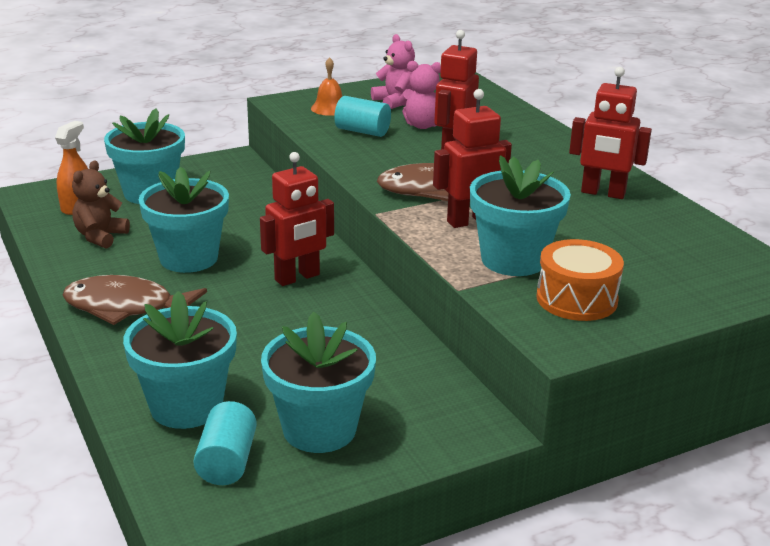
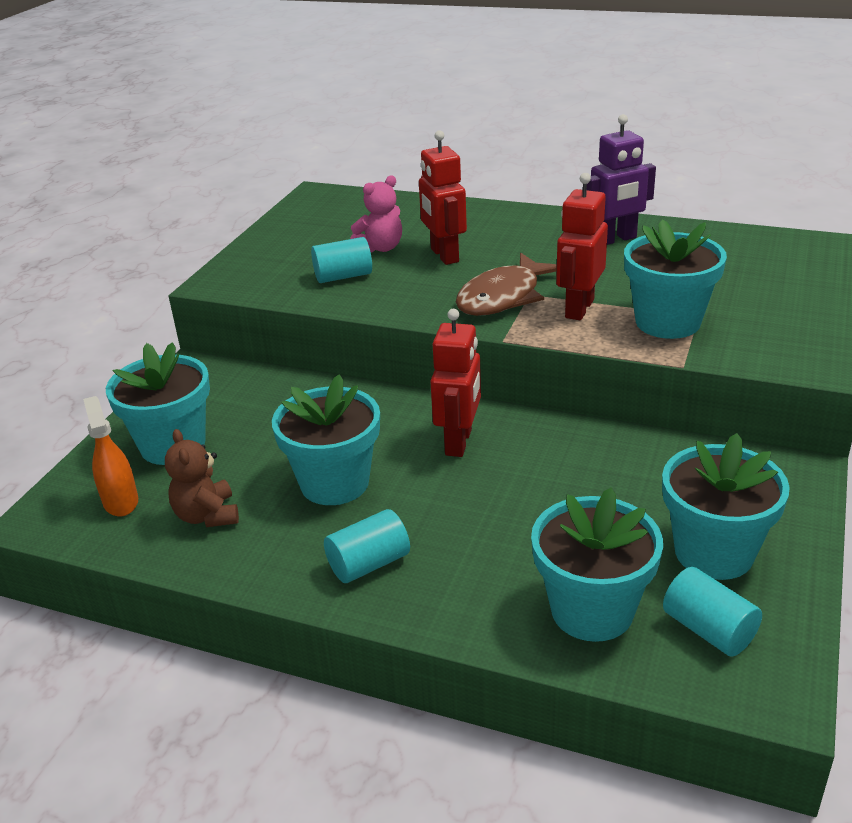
camera: 40 degrees left, 5 degrees up
(126, 307) = (369, 564): brown fish -> turquoise cylinder
(329, 108) = (270, 269): orange bell -> none
(395, 102) = (315, 238): pink teddy bear -> none
(576, 299) = (761, 327): orange drum -> none
(603, 193) = (615, 239): red robot -> purple robot

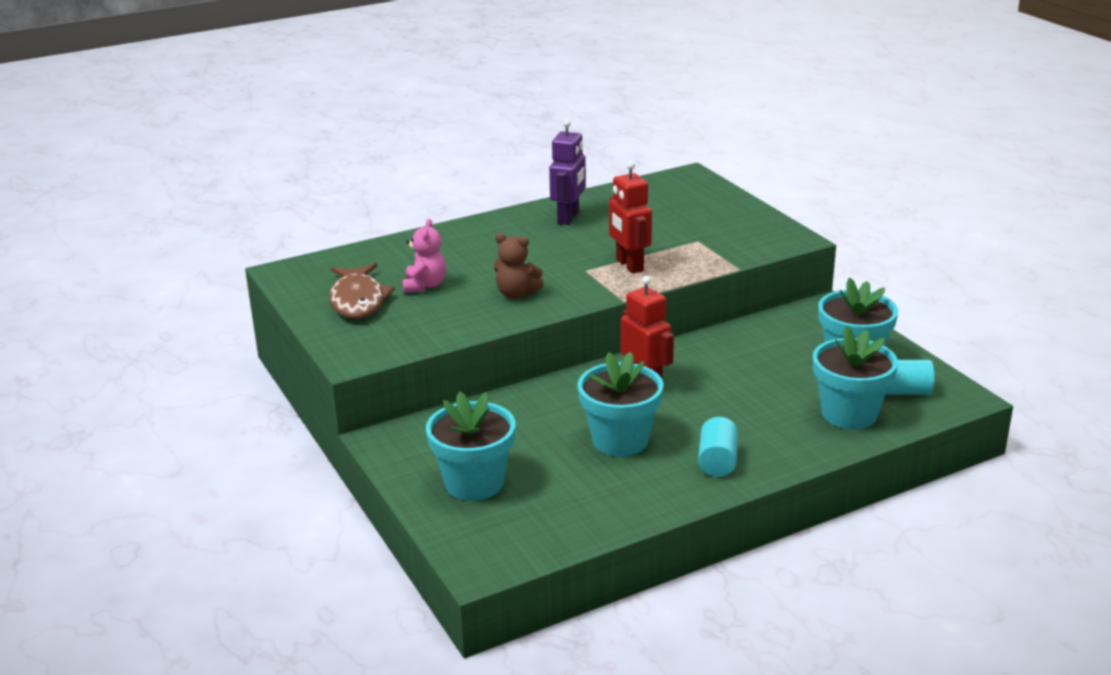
camera: 50 degrees left, 5 degrees down
(121, 501) = (512, 527): orange spray bottle -> none
(207, 515) = (582, 499): brown teddy bear -> brown teddy bear (516, 294)
(343, 276) = (440, 313): turquoise cylinder -> none
(444, 255) = (481, 272): red robot -> none
(503, 297) = (573, 278): brown fish -> brown fish (358, 300)
(667, 322) = (689, 251): turquoise flower pot -> none

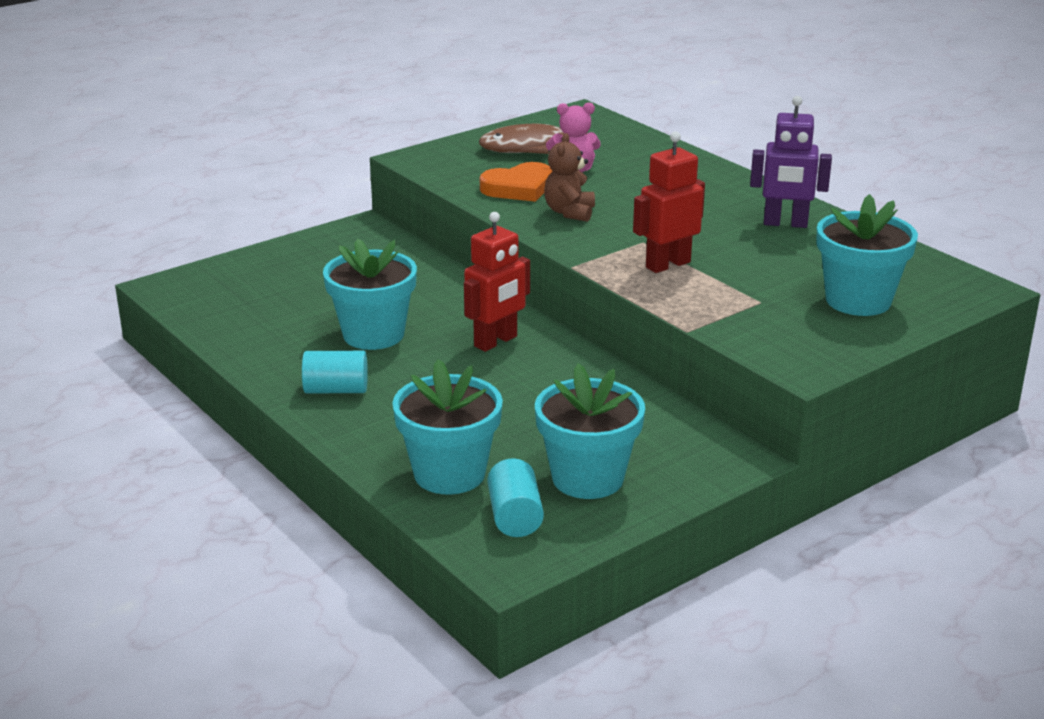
camera: 80 degrees right, 0 degrees up
(453, 312) = (519, 188): none -> orange heart
(474, 483) = (293, 272): turquoise flower pot -> turquoise flower pot (858, 300)

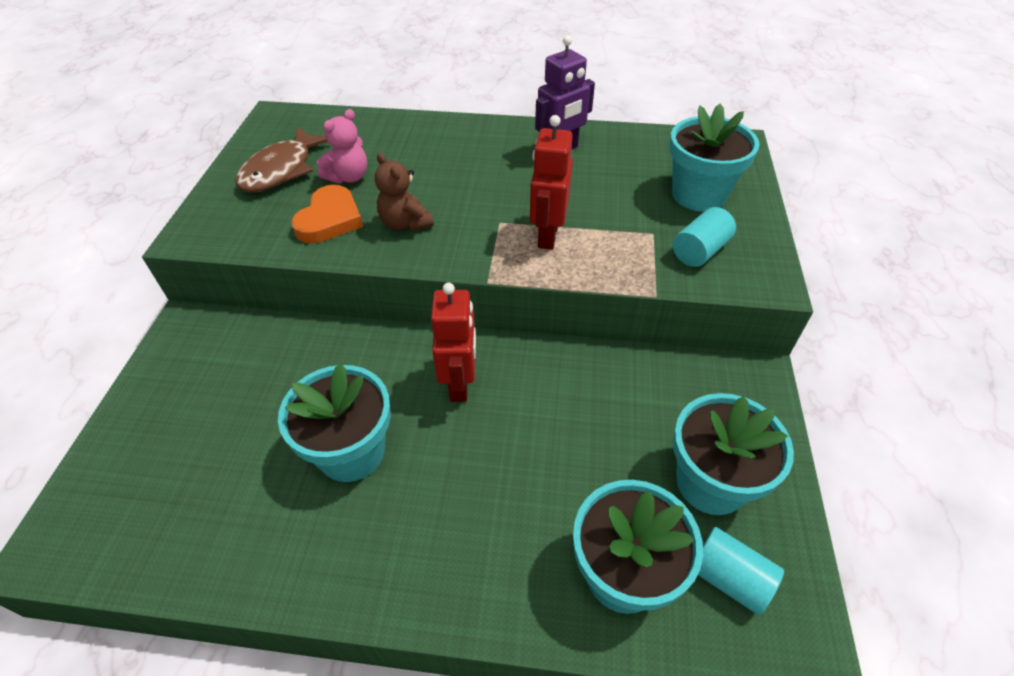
camera: 45 degrees left, 20 degrees up
(336, 390) = (404, 552): turquoise cylinder -> turquoise cylinder (699, 251)

